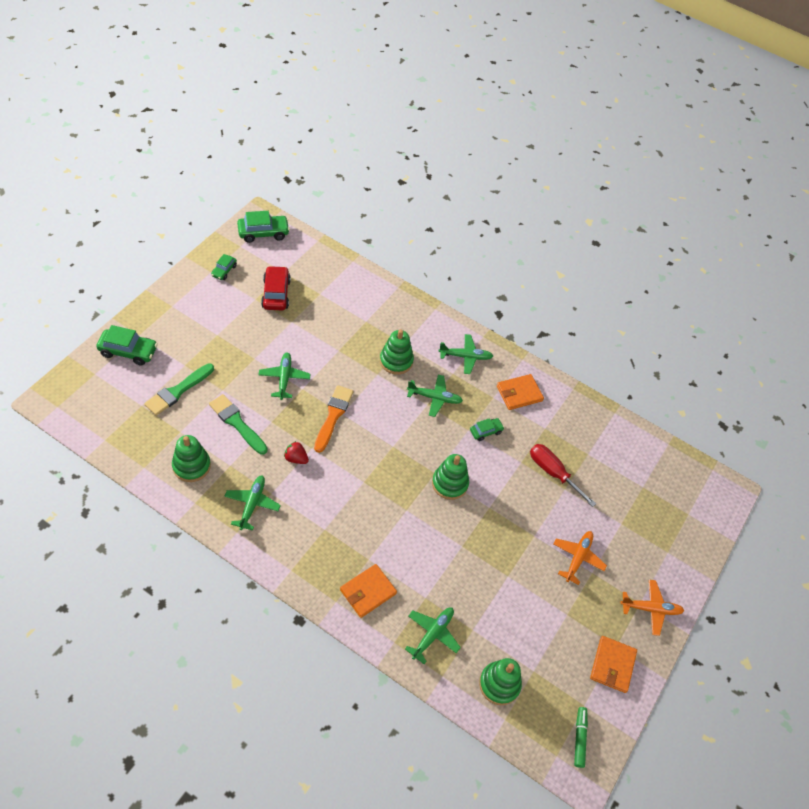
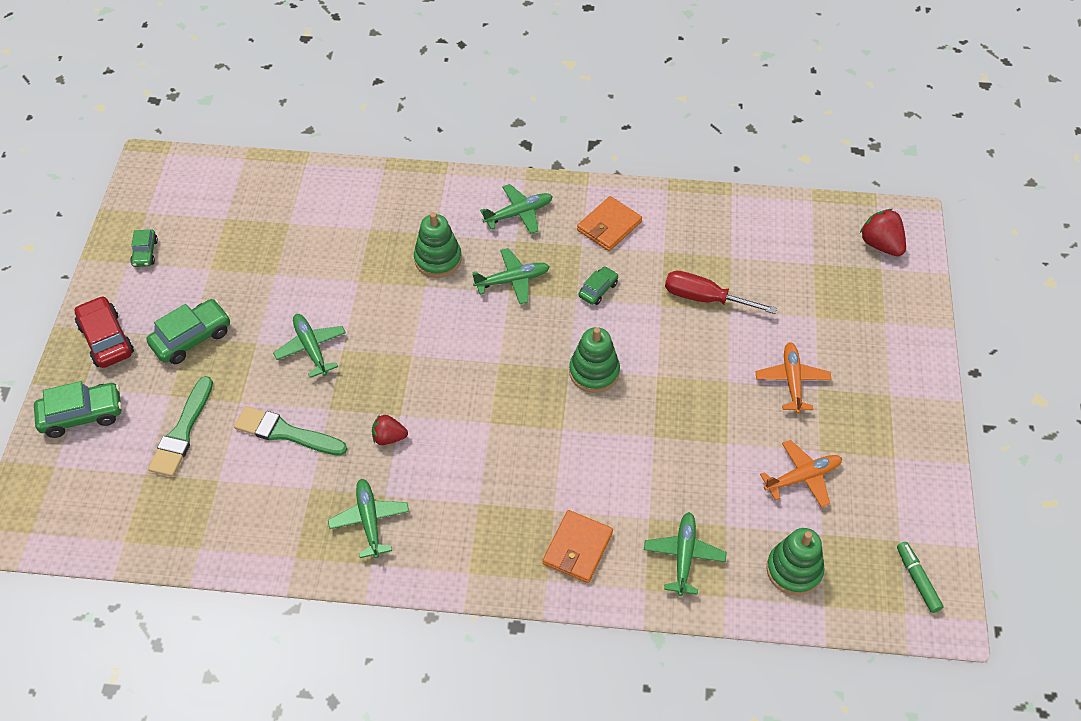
camera: 20 degrees left, 0 degrees up
(191, 466) = (261, 514): green stacking toy -> none
(263, 233) = (167, 181): green car -> green car (192, 338)
(276, 294) = (233, 249): red car -> red car (106, 339)
(333, 416) = (402, 363): orange brush -> none
(612, 665) = (903, 479): orange wallet -> none
(650, 609) = (905, 395): orange plane -> orange plane (802, 477)
(698, 497) = (881, 244): none -> red strawberry

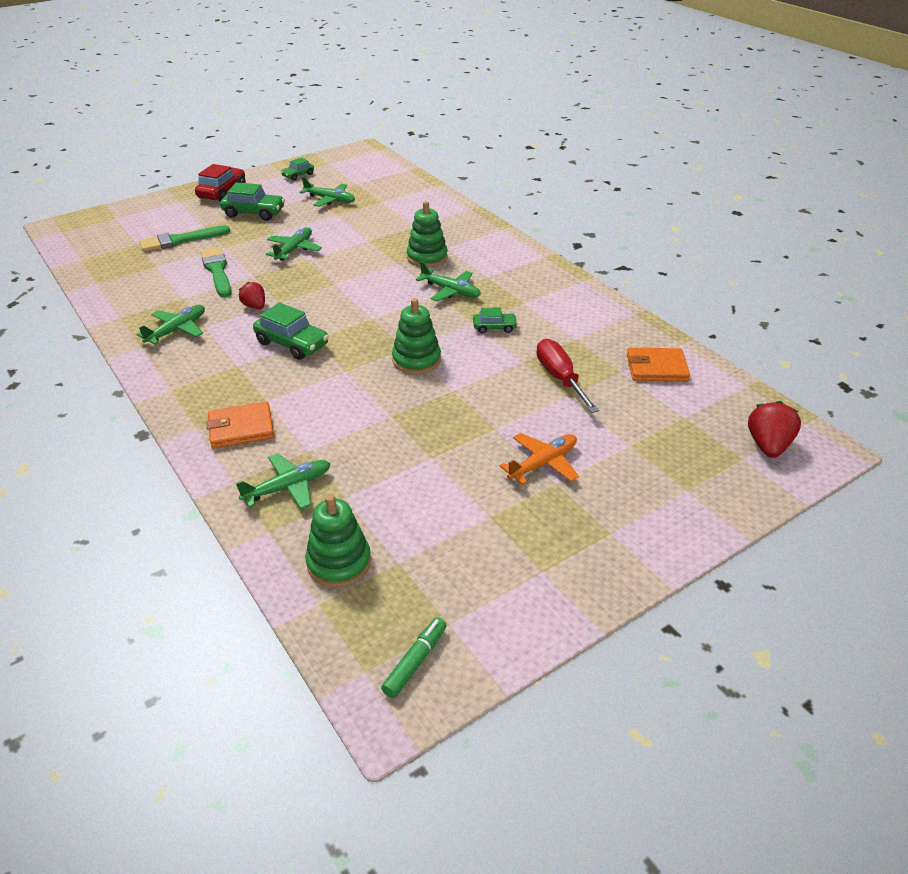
camera: 50 degrees right, 15 degrees down
(82, 415) = (160, 209): green car -> green car (292, 344)
(518, 214) = (511, 267): green plane -> green plane (330, 200)
(609, 226) = (559, 305): orange wallet -> orange wallet (656, 368)
(802, 477) = (447, 519): orange plane -> none

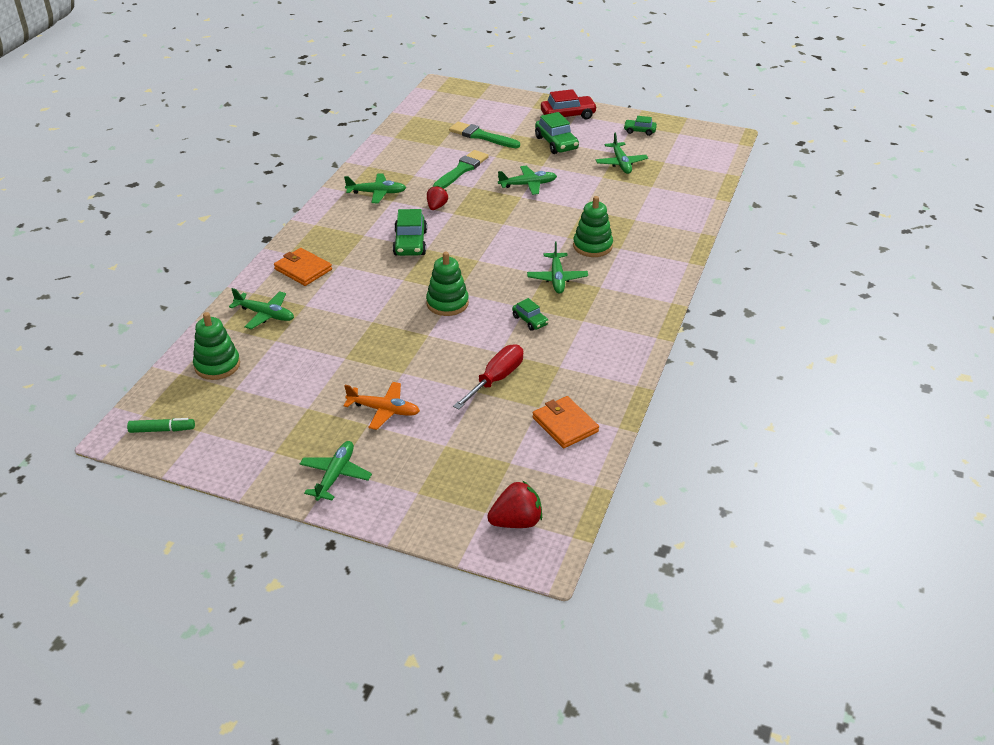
camera: 55 degrees right, 0 degrees up
(619, 538) = (335, 475): none -> green plane

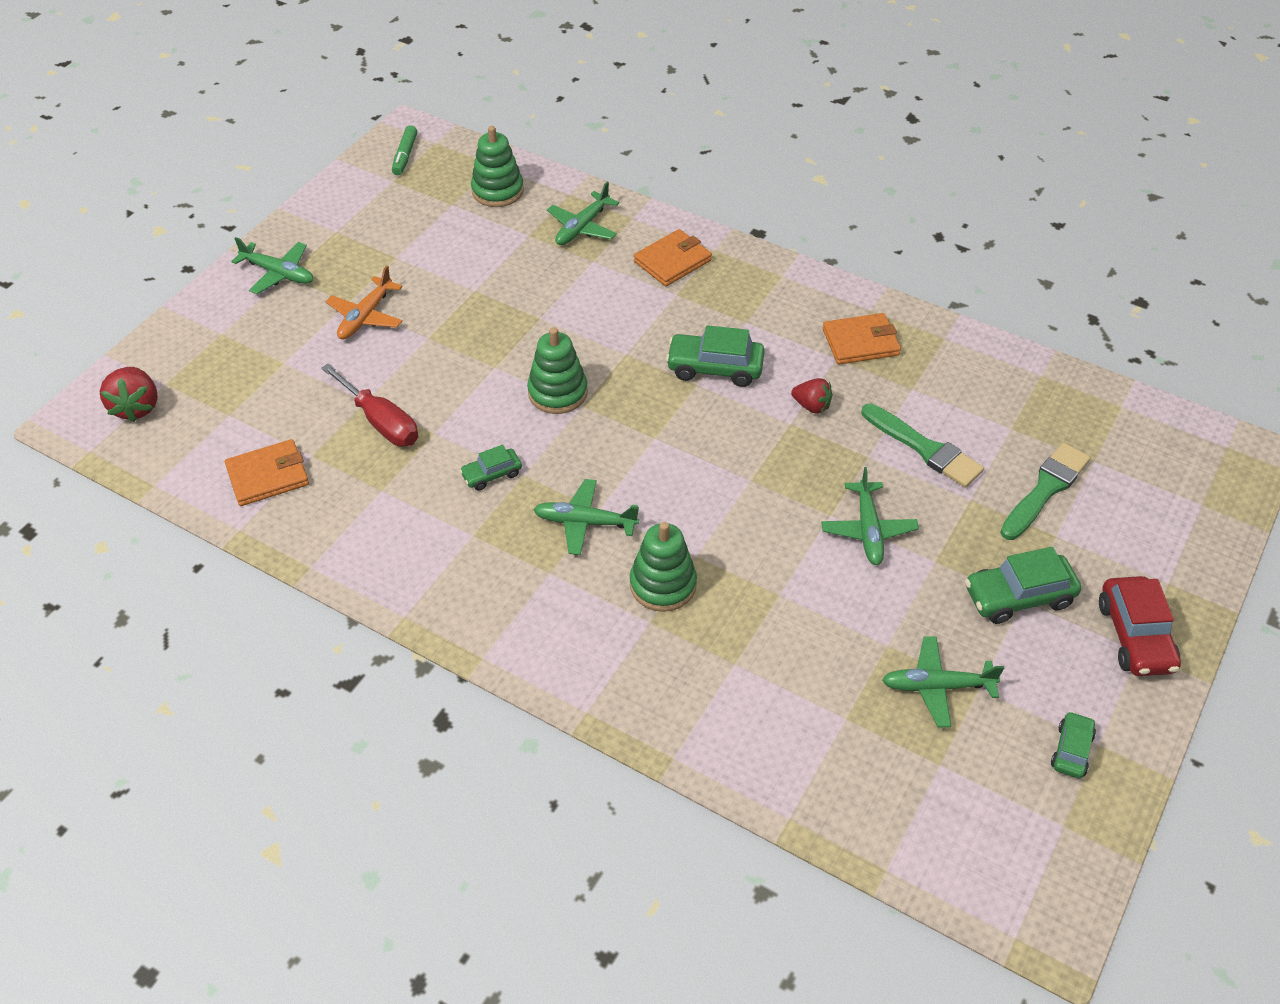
camera: 100 degrees right, 10 degrees up
(376, 193) = (860, 342): green plane -> orange wallet

